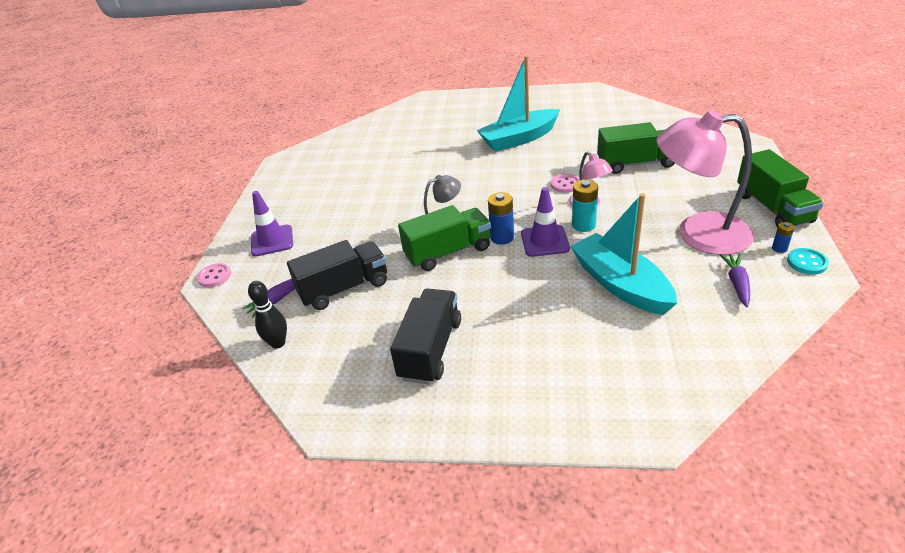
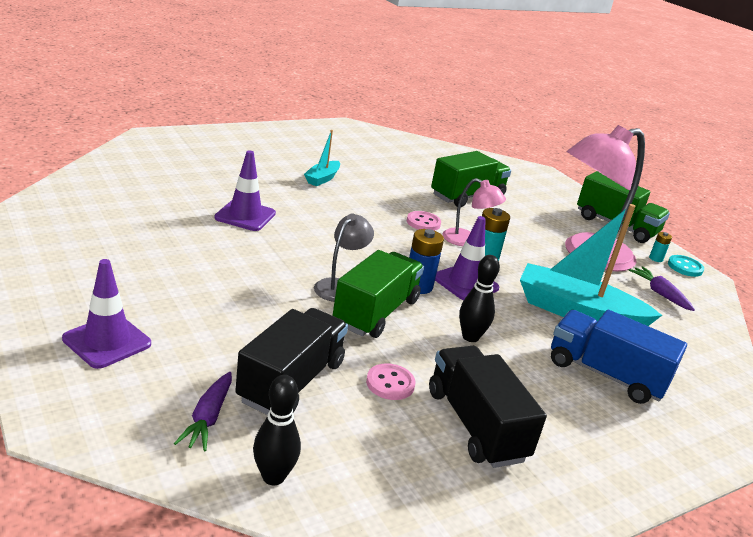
camera: 45 degrees left, 10 degrees down
(215, 276) = (57, 412): pink button -> pink button (390, 383)
(430, 165) = (245, 216): none -> purple traffic cone
(499, 285) = (470, 337): none -> black bowling pin
(519, 139) = (322, 179): turquoise boat -> turquoise boat, size x0.50
(583, 341) = (605, 374): none -> blue truck
(779, 248) = (656, 258): blue battery -> turquoise battery

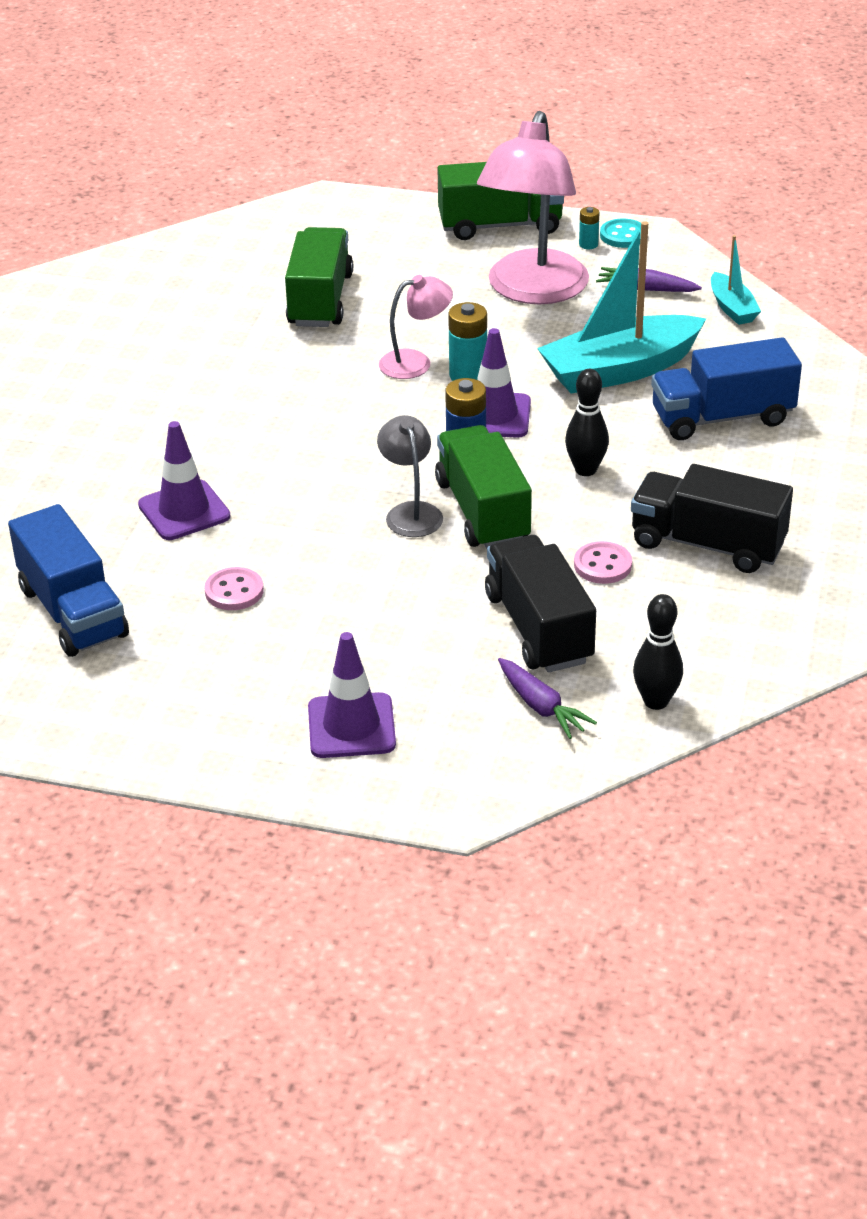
camera: 40 degrees left, 10 degrees up
(121, 213) = (73, 612): none -> blue truck
(322, 179) = (153, 398): turquoise boat -> turquoise boat (732, 308)
(423, 223) = (344, 374): pink button -> pink button (234, 591)

